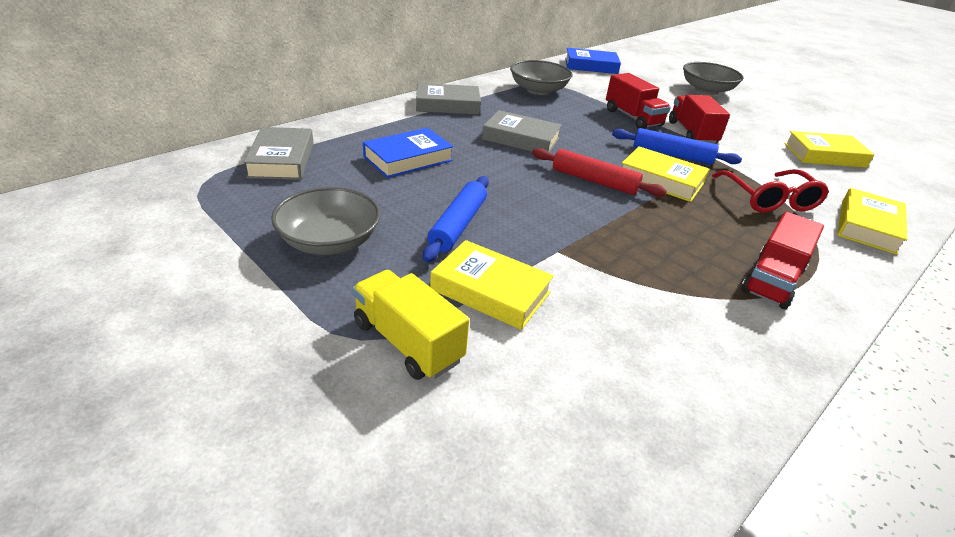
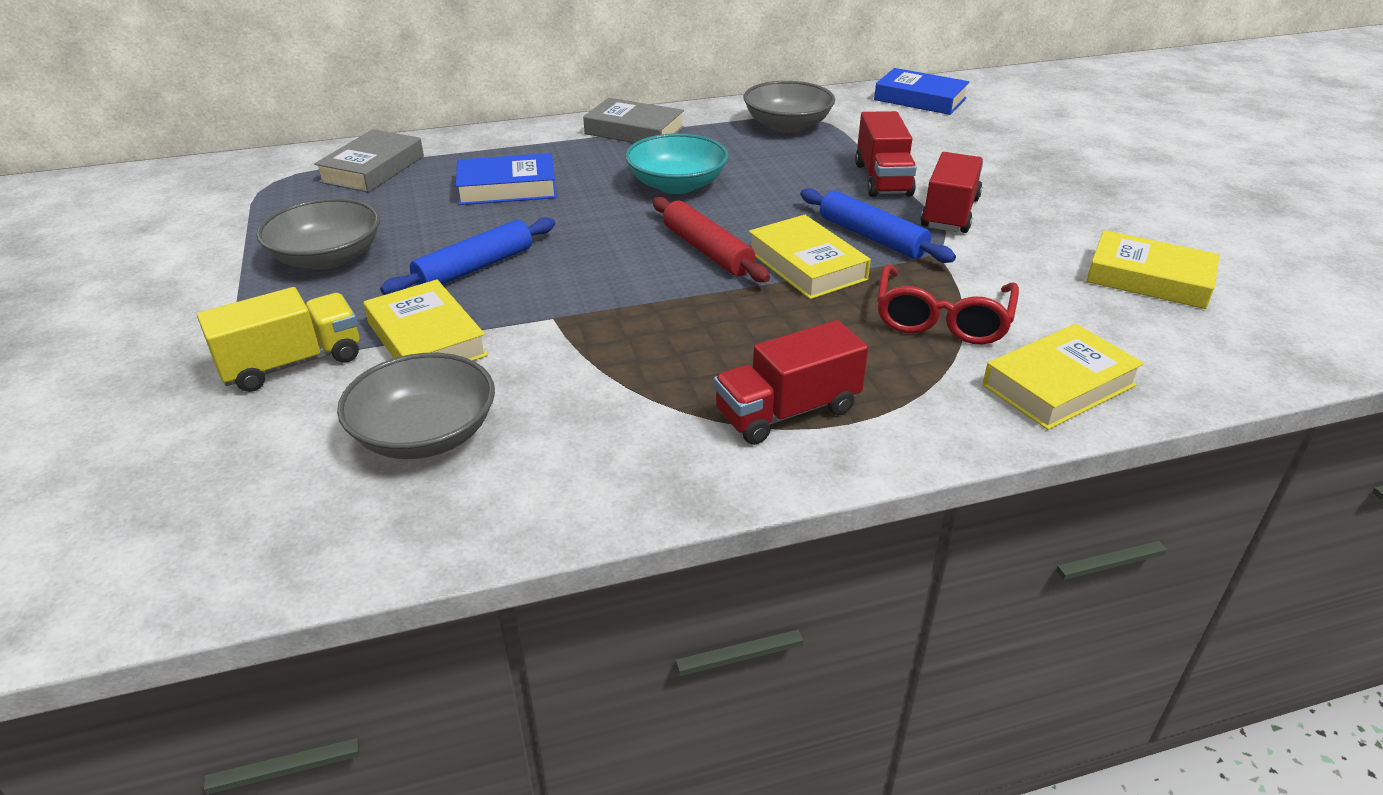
camera: 30 degrees right, 0 degrees up
(407, 342) = (292, 363): yellow truck -> yellow truck turned 75 degrees clockwise
(521, 139) = (677, 185): grey book -> turquoise bowl
(706, 90) = (1077, 155): grey bowl -> grey bowl (425, 434)

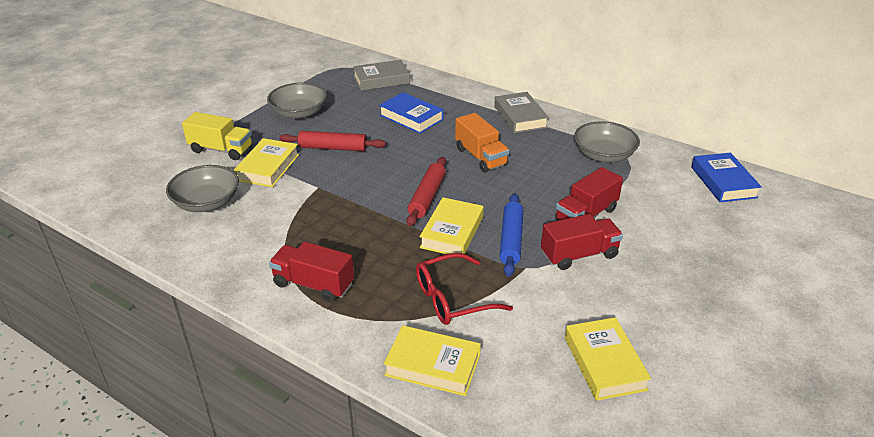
camera: 50 degrees right, 0 degrees up
(474, 268) = (333, 148): blue rolling pin -> red rolling pin
(677, 185) = (481, 157): turquoise bowl -> orange truck

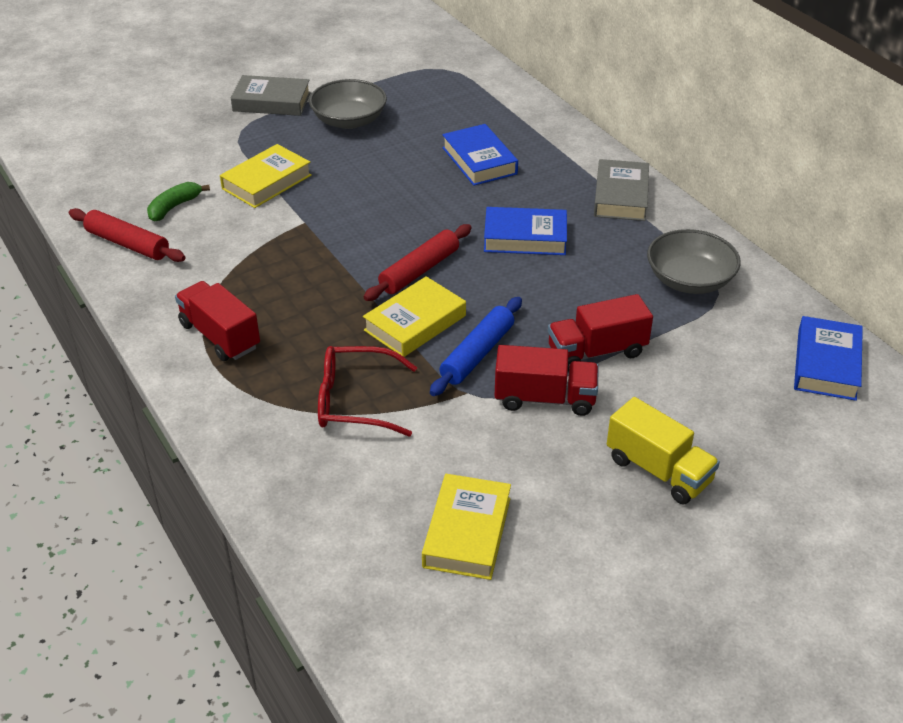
camera: 25 degrees right, 5 degrees up
(206, 203) = (174, 207): grey bowl -> green banana
(221, 150) = (231, 146): yellow truck -> yellow truck (658, 470)
(333, 148) = (356, 177): red rolling pin -> red rolling pin (127, 244)
(381, 80) = (481, 99): grey book -> grey book (271, 102)
(433, 365) = (278, 466): yellow book -> none
(481, 157) = (525, 237): orange truck -> blue book

